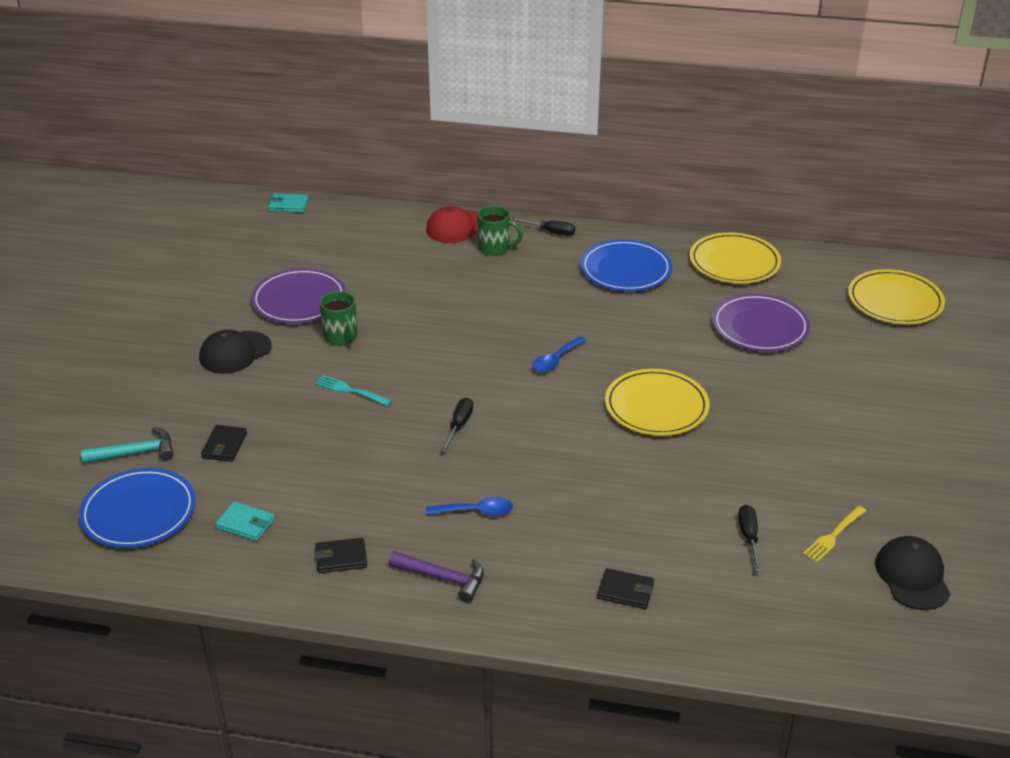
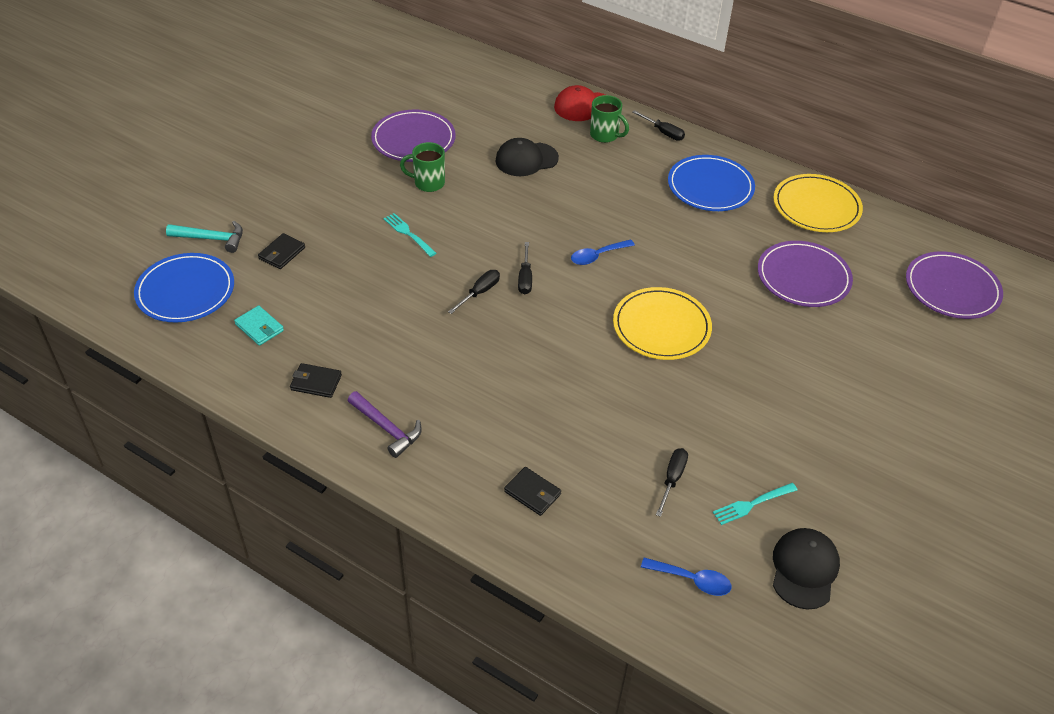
camera: 20 degrees right, 10 degrees up
(235, 352) = (336, 173): black cap -> black cap (526, 159)
(288, 205) = (453, 50): turquoise wallet -> none
(341, 337) = (428, 183): green mug -> green mug turned 105 degrees clockwise
(476, 511) = (448, 376): blue spoon -> blue spoon (692, 580)
(497, 399) = (525, 278): none -> black screwdriver
(833, 535) = (752, 504): yellow fork -> turquoise fork
(895, 301) = (952, 288): yellow plate -> purple plate

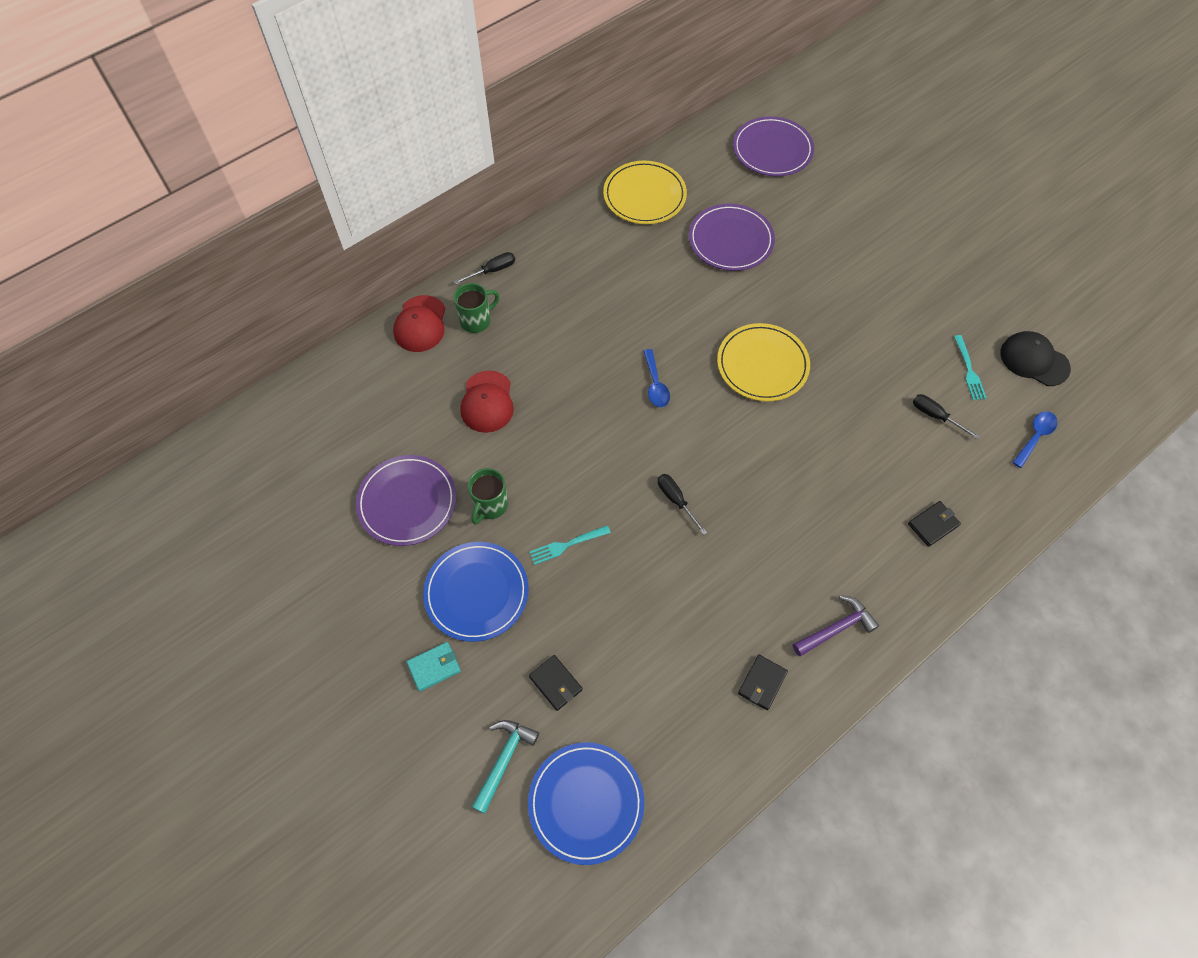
camera: 70 degrees left, 15 degrees up
(259, 327) = (668, 727): turquoise wallet -> turquoise wallet (434, 667)
(525, 278) = (667, 454): black screwdriver -> none
(526, 159) = (487, 402): black cap -> red cap
(710, 186) = (589, 262): blue plate -> blue plate (476, 592)

